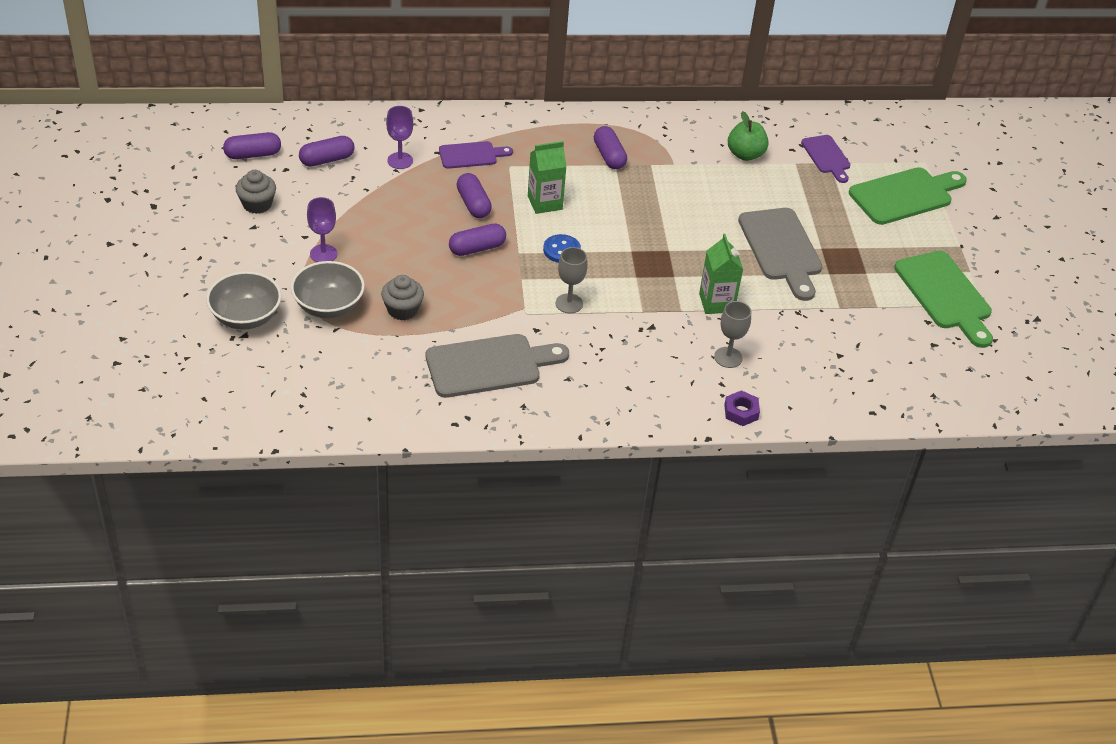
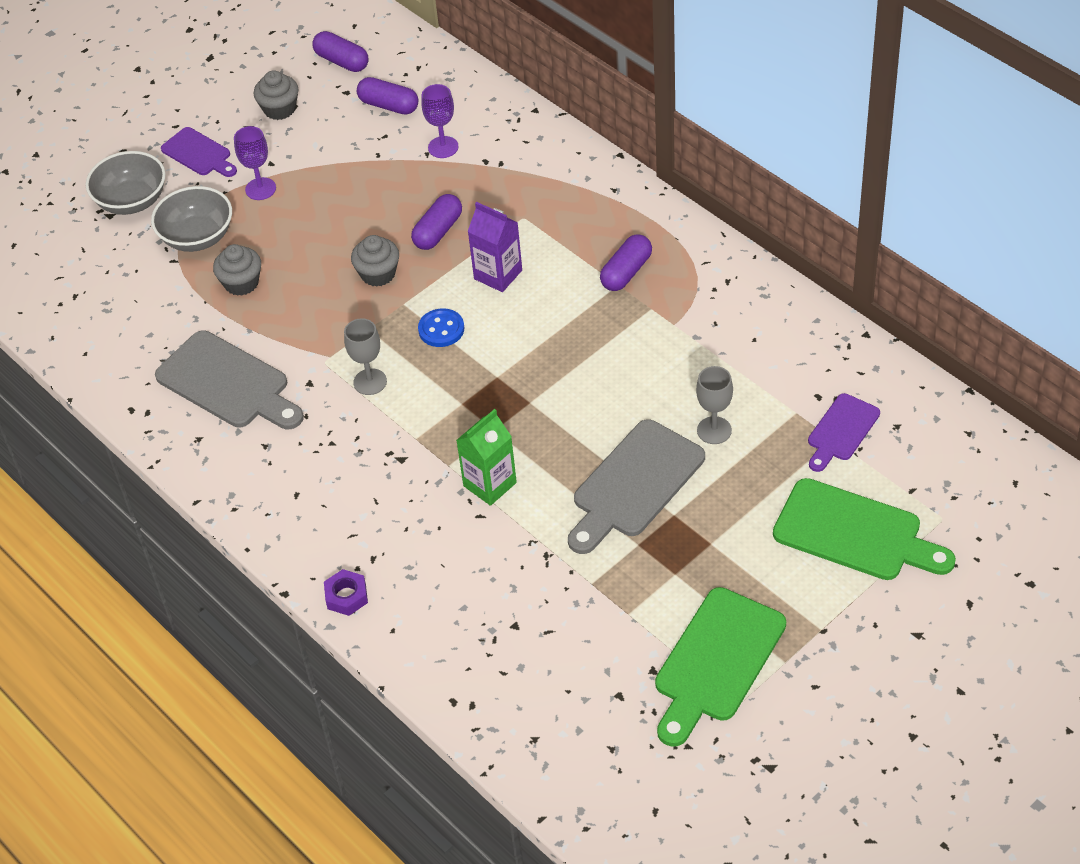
camera: 60 degrees right, 5 degrees up
(471, 155) = (508, 184): purple cutting board -> purple cutting board (199, 154)
(477, 248) = (378, 274): purple capsule -> grey cupcake
(545, 203) = (498, 274): green carton -> purple carton
(728, 357) = (416, 540): grey goblet -> grey goblet (714, 430)
(745, 154) = (760, 366): green apple -> none

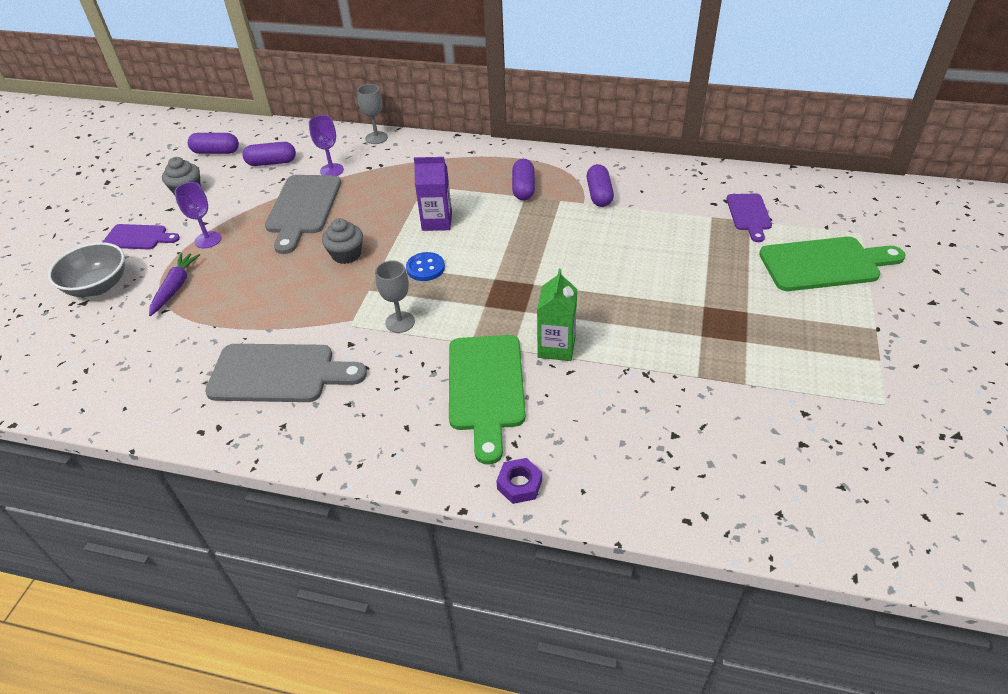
camera: 35 degrees left, 5 degrees down
(197, 237) = (175, 287): grey bowl -> purple carrot
(241, 283) = (237, 302): grey cupcake -> none
(438, 231) = (370, 214): purple capsule -> purple capsule (599, 194)
(634, 484) = (657, 300): grey cutting board -> grey cutting board (303, 208)
(714, 430) = (673, 247): grey goblet -> grey goblet (376, 138)
(716, 661) = (838, 384): green cutting board -> green cutting board (486, 388)

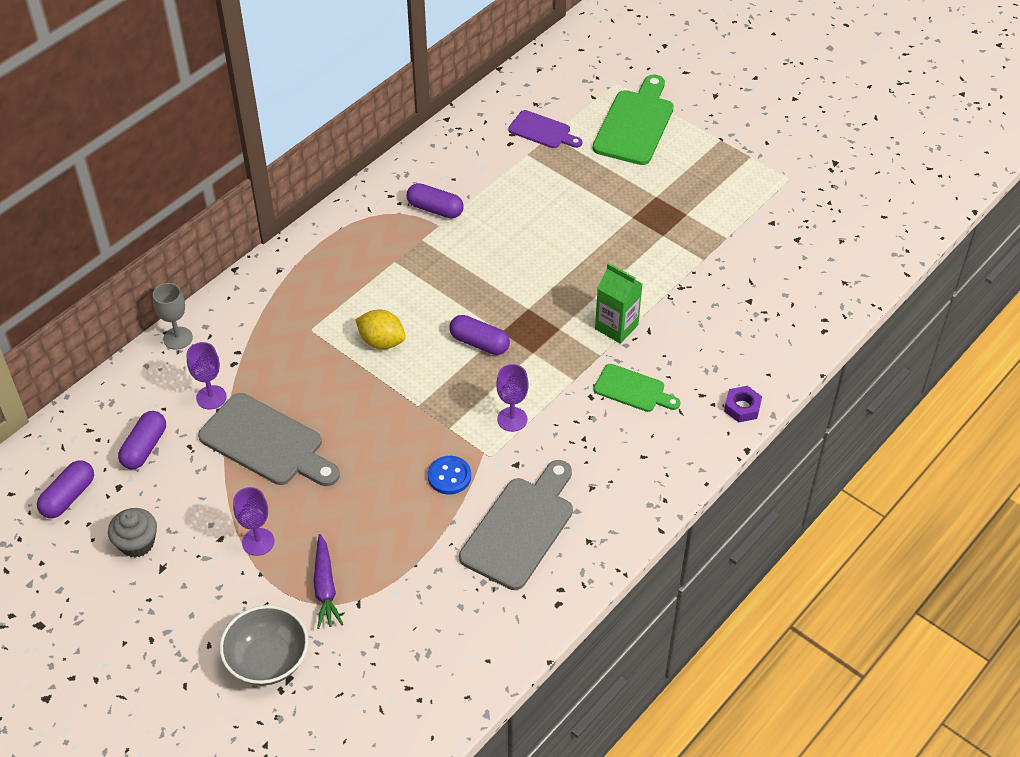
camera: 65 degrees left, 5 degrees up
(138, 237) = (199, 608): purple cutting board -> none
(175, 287) = (325, 587): purple carrot -> purple carrot turned 135 degrees counterclockwise
(346, 254) = (379, 429): grey cupcake -> none
(400, 322) = (512, 419): grey goblet -> purple goblet
(425, 268) = (448, 375): blue button -> blue button (449, 476)
(437, 222) = (382, 341): purple carton -> yellow lemon
(486, 388) = (633, 390): green cutting board -> green cutting board, size x0.59
(523, 188) = (380, 257): purple capsule -> purple capsule (479, 343)

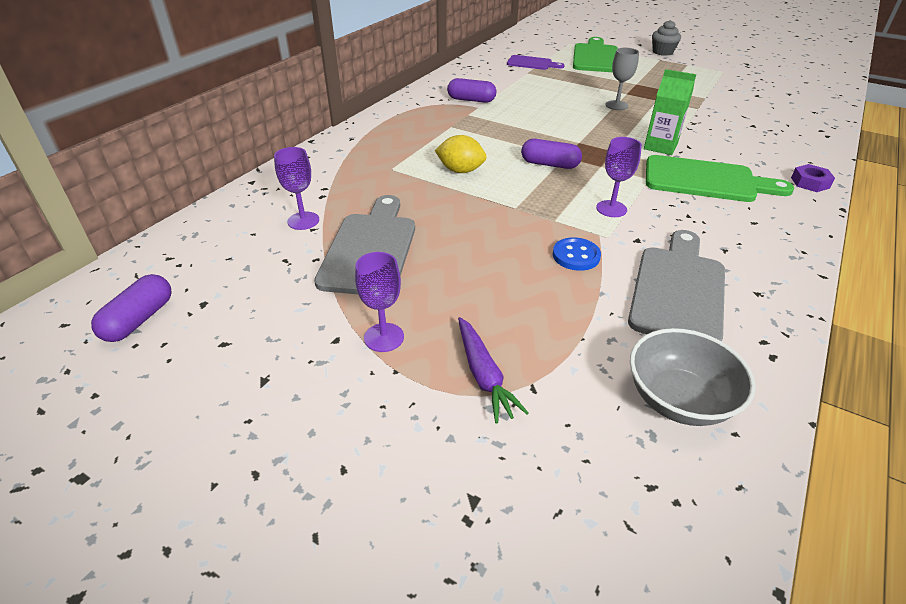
camera: 10 degrees left, 10 degrees down
(137, 543) = (228, 357): grey cupcake -> grey cupcake (662, 52)
(144, 448) = (233, 266): purple capsule -> none
(178, 338) = (263, 184): grey goblet -> grey goblet (616, 105)
(266, 443) = (370, 249): grey cutting board -> grey cutting board turned 105 degrees counterclockwise
(268, 660) = (435, 478): grey bowl -> grey bowl (678, 399)
(633, 390) = (706, 180): green cutting board -> green cutting board, size x1.71

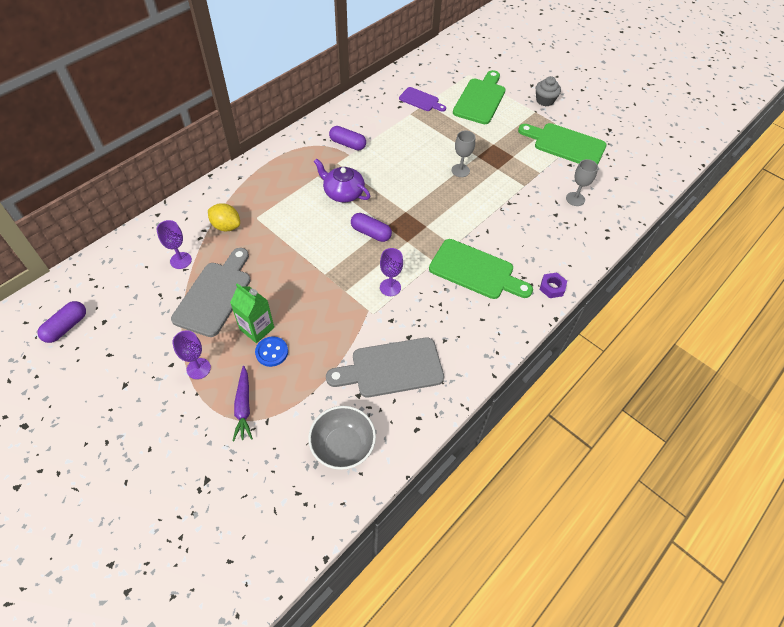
camera: 10 degrees right, 15 degrees up
(460, 171) = (304, 228): yellow lemon -> yellow lemon (226, 226)
(491, 136) = (343, 192): none -> purple teapot
(576, 256) = (343, 326): blue button -> blue button (272, 352)
(660, 146) = (465, 227): green carton -> green carton (257, 328)
(678, 290) = (391, 368): grey cutting board -> grey cutting board turned 135 degrees counterclockwise
(712, 77) = (565, 144): none -> green cutting board
(762, 112) = (575, 199): none -> grey goblet

